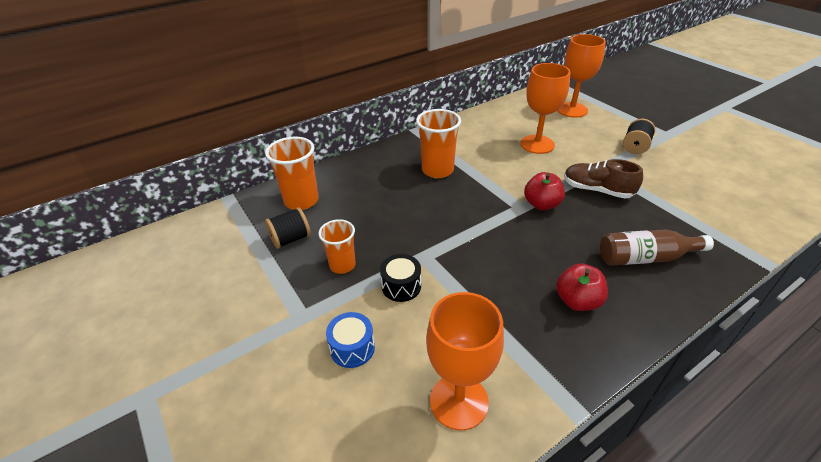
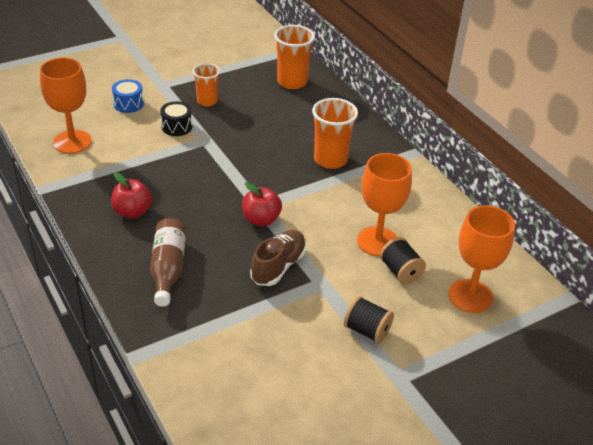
camera: 90 degrees right, 0 degrees up
(291, 239) = (243, 78): black spool -> black spool (400, 271)

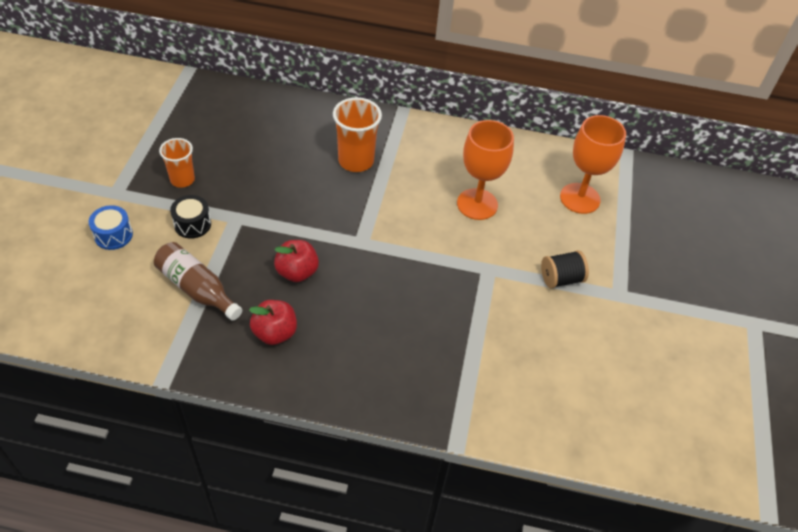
camera: 50 degrees left, 10 degrees up
(72, 142) = (118, 314): orange goblet -> none
(168, 268) = (375, 355): brown bottle -> brown bottle (197, 288)
(261, 219) = (380, 253): red apple -> red apple (297, 272)
(278, 266) = (445, 281): brown shoe -> none
(292, 82) = (227, 109): orange cup -> none
(400, 271) = (521, 216): black spool -> none

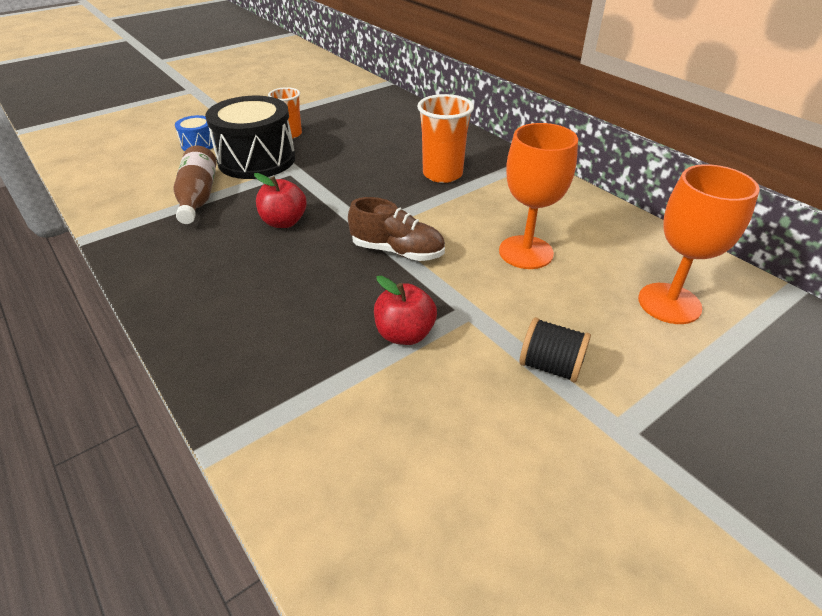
camera: 45 degrees right, 10 degrees down
(192, 224) = (257, 160): black drum -> black drum, size x2.11
(275, 333) = (204, 252): red apple -> red apple (404, 334)
(402, 250) = (397, 251): none -> brown shoe

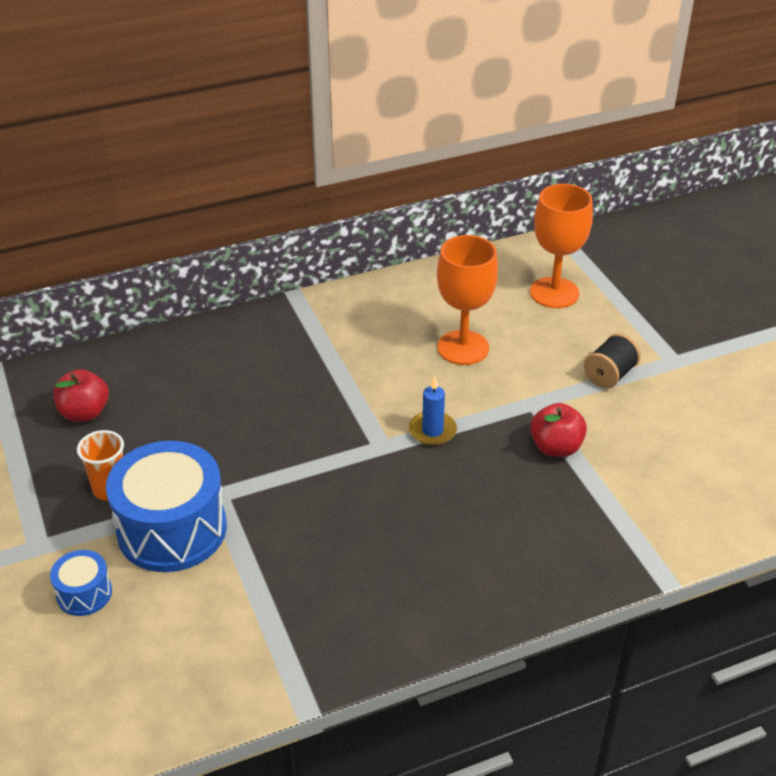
camera: 75 degrees left, 0 degrees up
(198, 196) = (247, 593): brown bottle -> none
(257, 160) = (172, 529): black drum -> blue drum
(284, 222) = (343, 513): red apple -> red apple (84, 413)
(397, 251) = (432, 431): brown shoe -> blue candle
(442, 174) = (294, 369): orange cup -> none

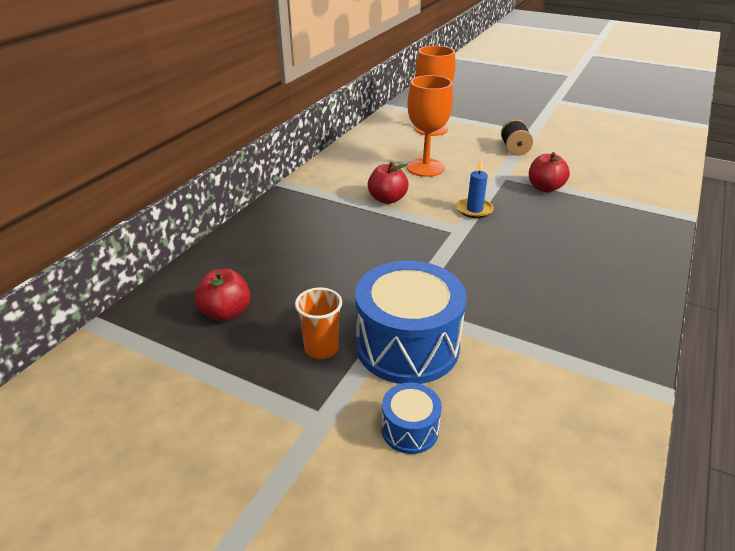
camera: 40 degrees left, 5 degrees down
(364, 368) = (387, 199): none -> red apple

